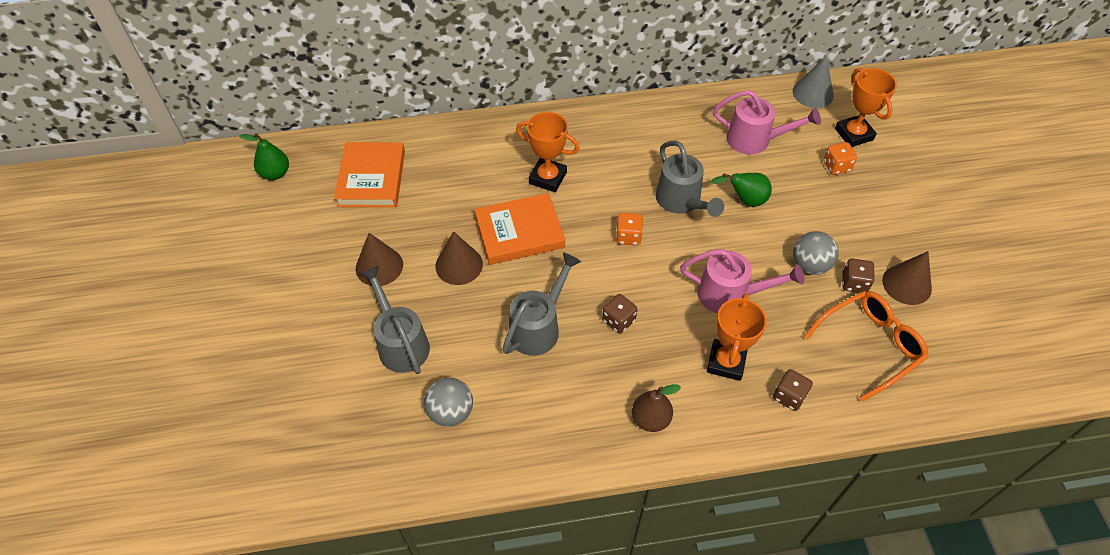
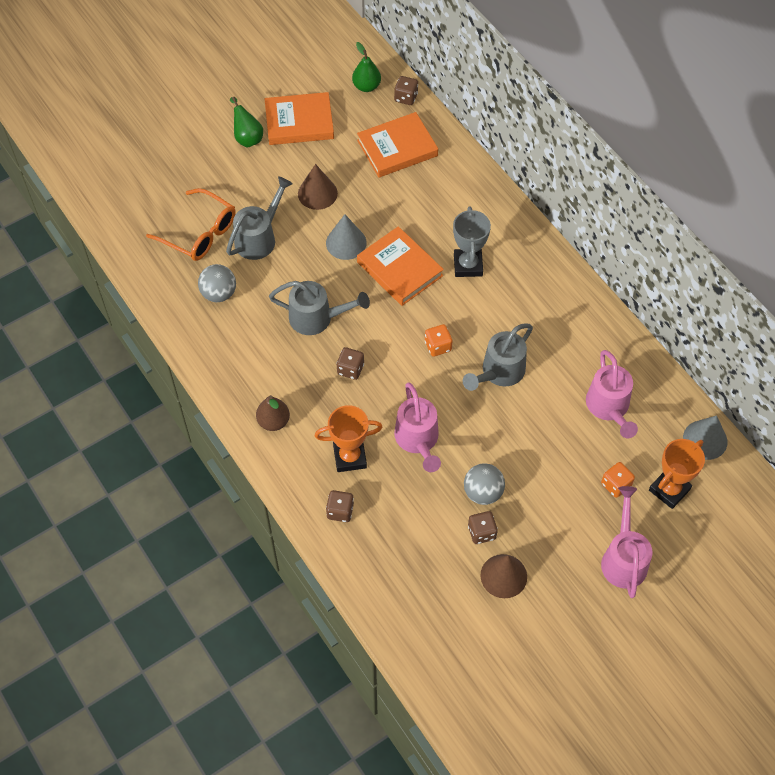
camera: 65 degrees right, 5 degrees up
(274, 247) = (299, 122): none -> orange book
(315, 148) = (406, 97): none -> brown dice
(459, 265) = (346, 242): brown cone -> grey cone
(548, 178) = (468, 265): orange trophy -> grey trophy
(744, 200) = (529, 420): green pear -> green pear (247, 137)
(869, 345) = (420, 560): orange glasses -> orange glasses (199, 233)
(912, 190) = (623, 558): none -> pink watering can

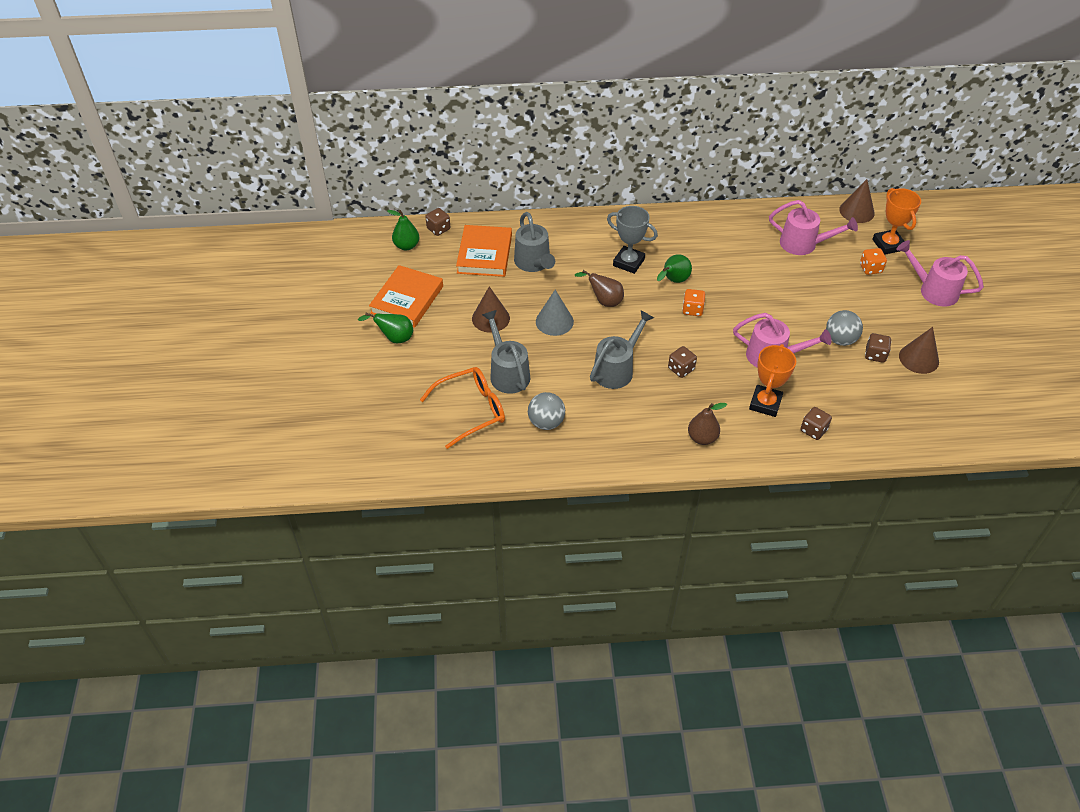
camera: 60 degrees left, 10 degrees down
(399, 269) = (604, 301): orange book -> brown pear
(468, 313) = (673, 281): none -> green pear
(498, 372) = (738, 287): grey watering can -> grey watering can (534, 263)
(705, 439) = (856, 211): grey cone -> brown cone

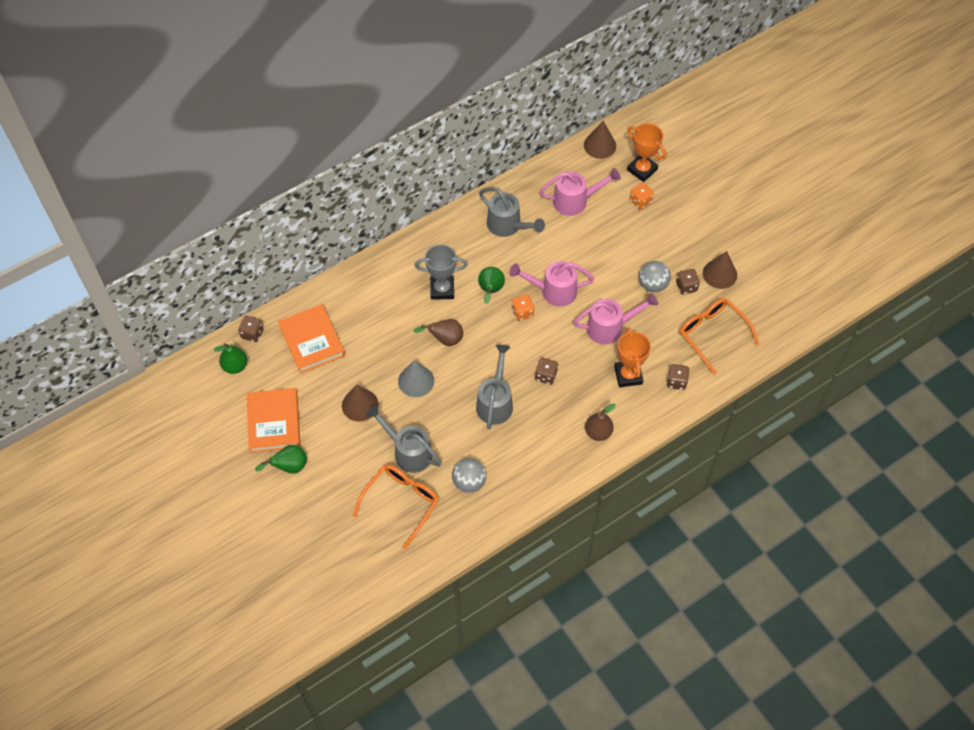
camera: 30 degrees left, 10 degrees up
(534, 263) = (362, 330): grey watering can -> grey watering can (508, 226)
(878, 406) = (712, 334): none -> orange glasses
(933, 290) = (698, 200): pink watering can -> pink watering can (553, 291)

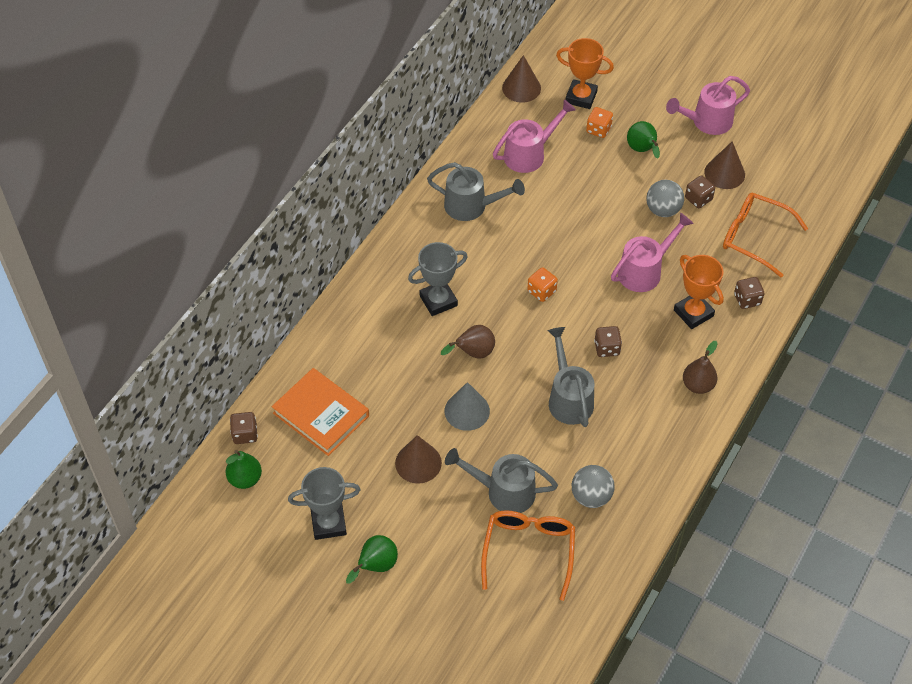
camera: 25 degrees left, 5 degrees down
(274, 422) = (328, 523): orange book -> grey trophy
(490, 290) = (493, 281): green pear -> green pear (642, 150)
(553, 291) = (561, 256): pink watering can -> pink watering can (706, 122)

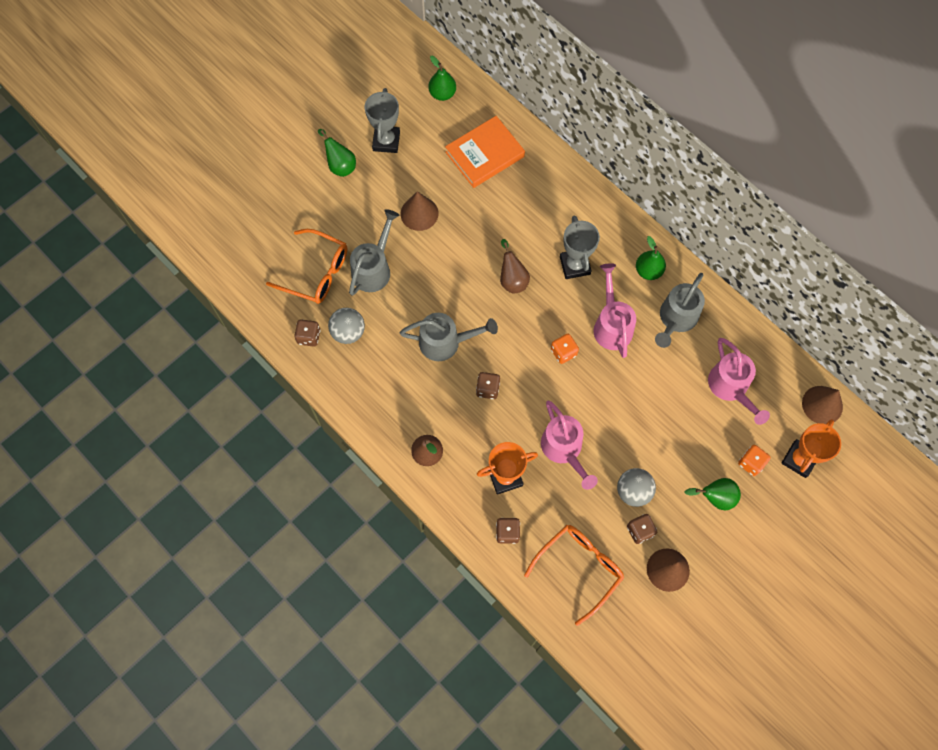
camera: 105 degrees right, 15 degrees up
(245, 434) = (482, 100): brown dice -> brown dice (309, 337)
(424, 237) = (648, 271): none -> green pear
(467, 411) = (456, 260): grey cone -> none
(706, 122) = (742, 576): pink watering can -> pink watering can (611, 324)

